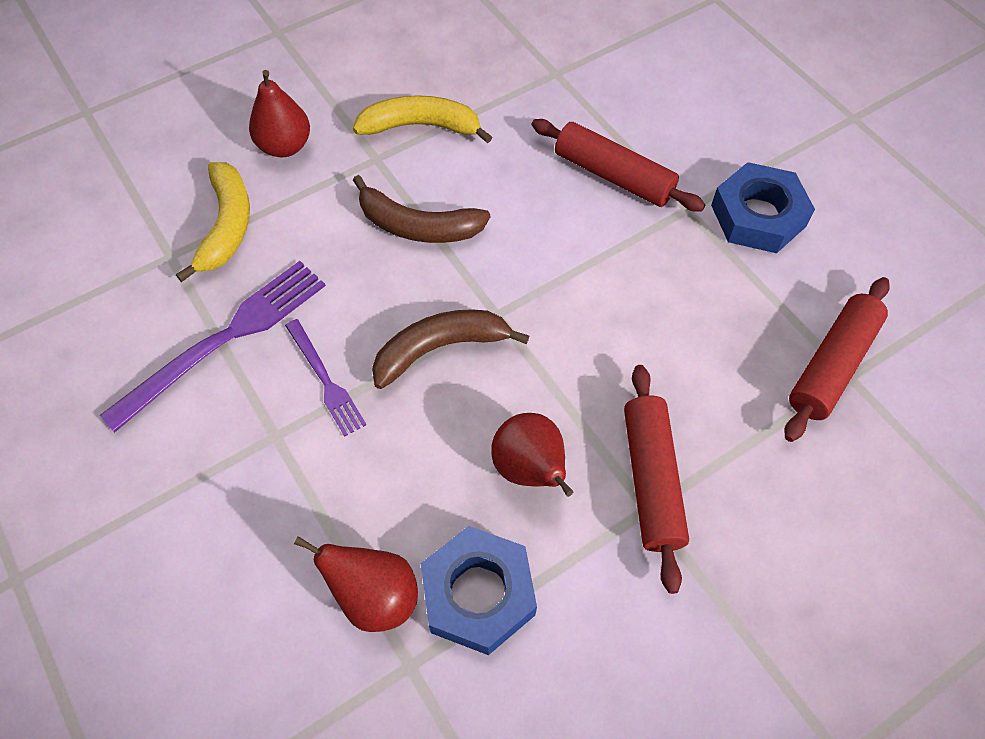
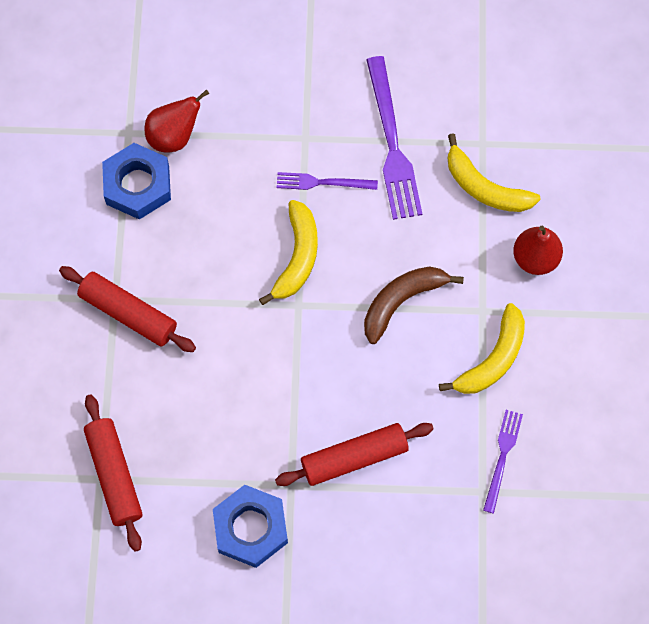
camera: 125 degrees right, 10 degrees up
(440, 349) = (297, 257): brown banana -> yellow banana
(511, 75) = (502, 457): none -> purple fork
(530, 469) = (183, 255): red pear -> none

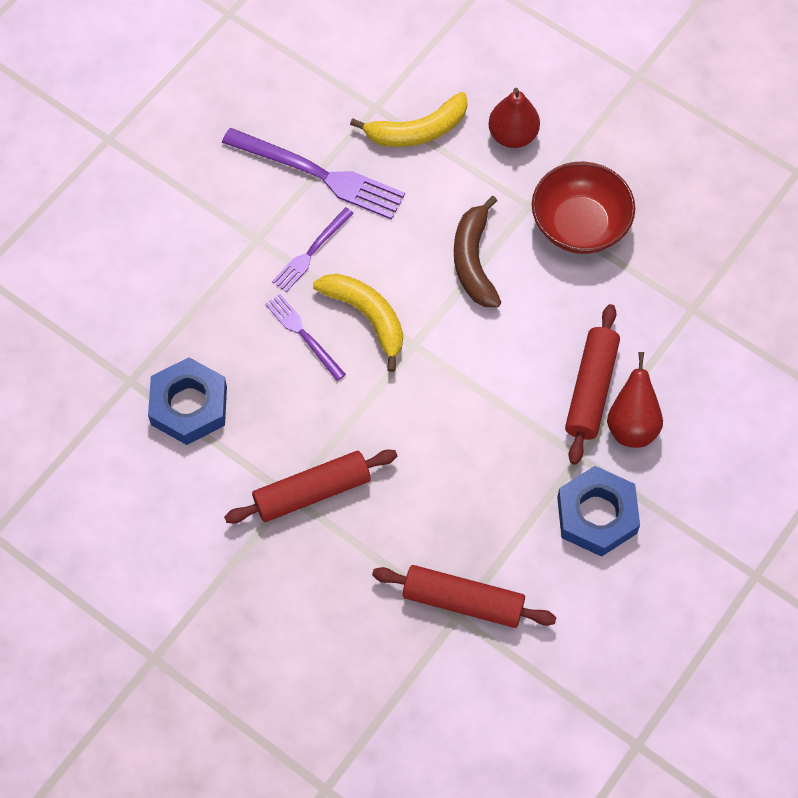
camera: 55 degrees left, 5 degrees down
(174, 136) = (165, 345): red pear -> red pear (632, 425)
(493, 359) = (579, 225): yellow banana -> red bowl
(502, 457) = (673, 274): purple fork -> purple fork (303, 335)

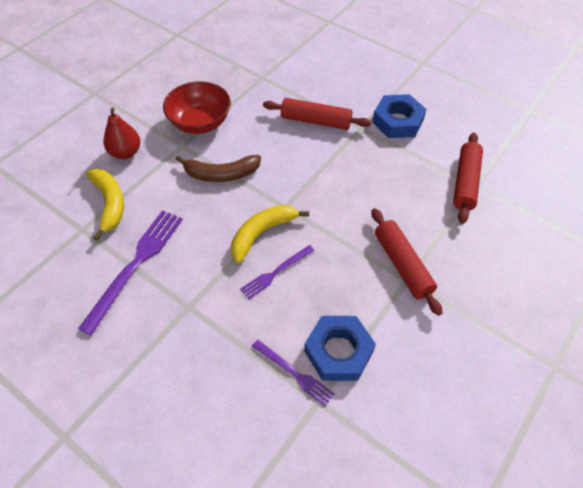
camera: 90 degrees left, 10 degrees down
(311, 252) = (204, 269): purple fork -> purple fork (294, 373)
(632, 425) = (338, 105): red pear -> none

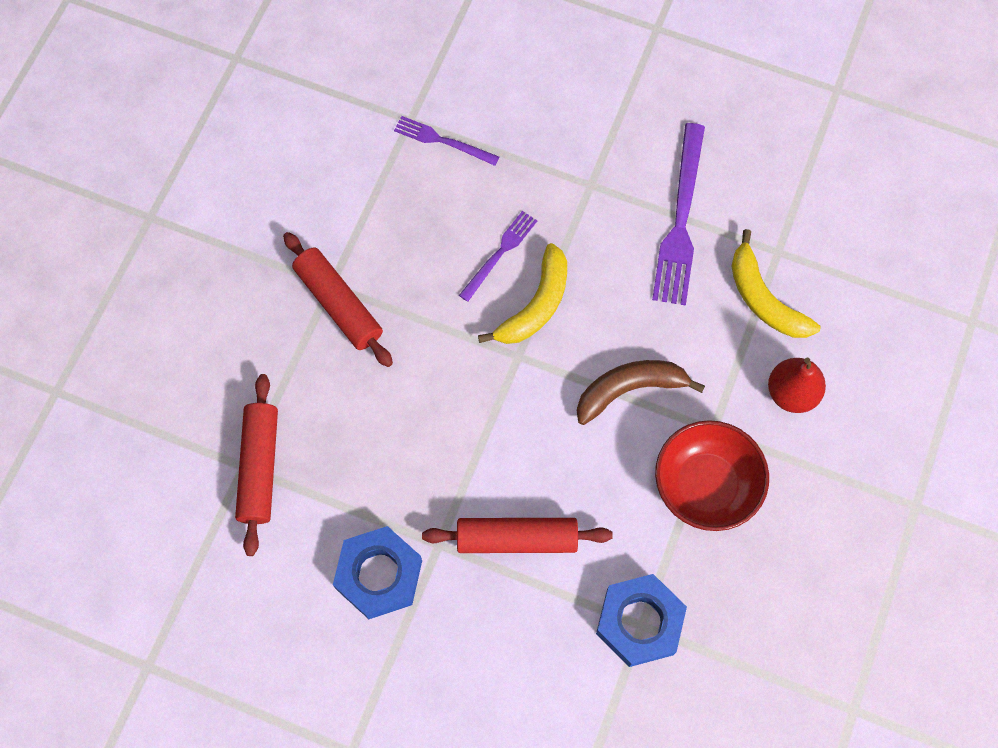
camera: 165 degrees right, 15 degrees up
(338, 351) = (399, 176): blue nut -> blue nut (639, 622)

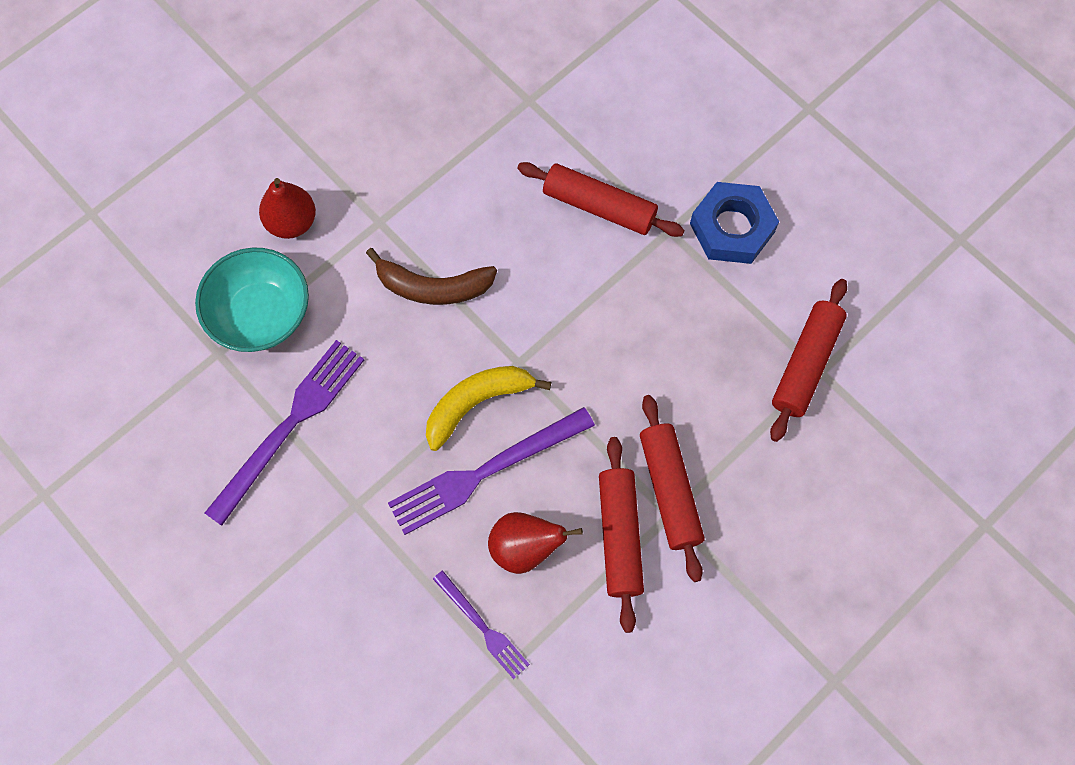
camera: 155 degrees left, 0 degrees up
(365, 251) = (620, 536): none -> red rolling pin
(438, 210) = (525, 548): none -> red pear
(500, 253) = (485, 472): purple fork -> purple fork, size x1.77
(639, 622) = (529, 103): blue nut -> none
(706, 485) = (413, 180): red bowl -> none
(764, 299) = (260, 314): yellow banana -> turquoise bowl

